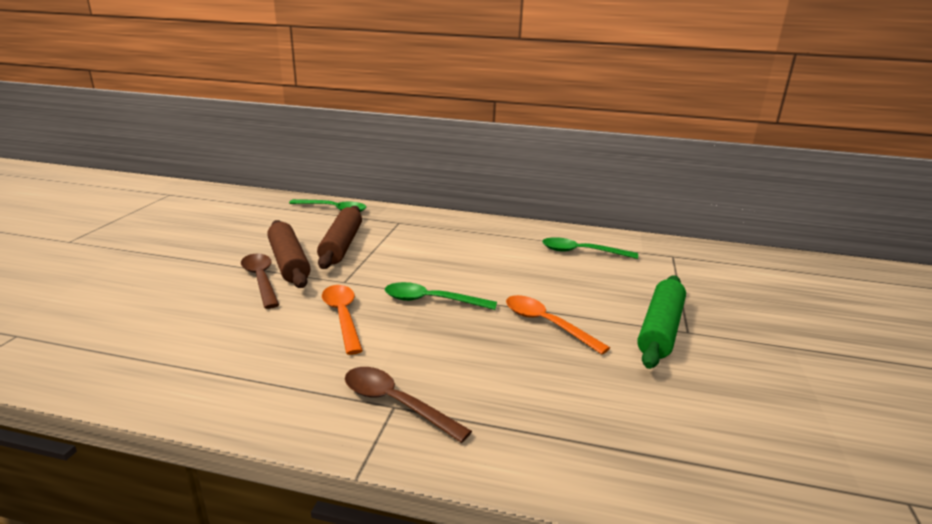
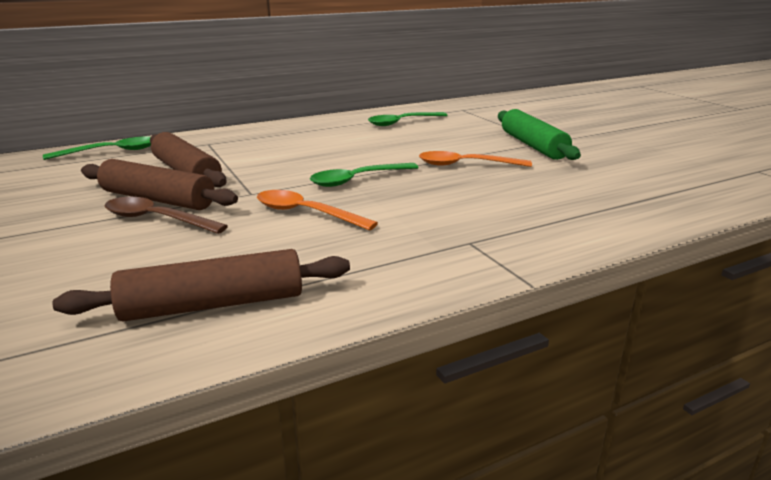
camera: 40 degrees left, 0 degrees up
(174, 364) = (213, 304): none -> brown rolling pin
(395, 403) = (467, 240): brown spoon -> none

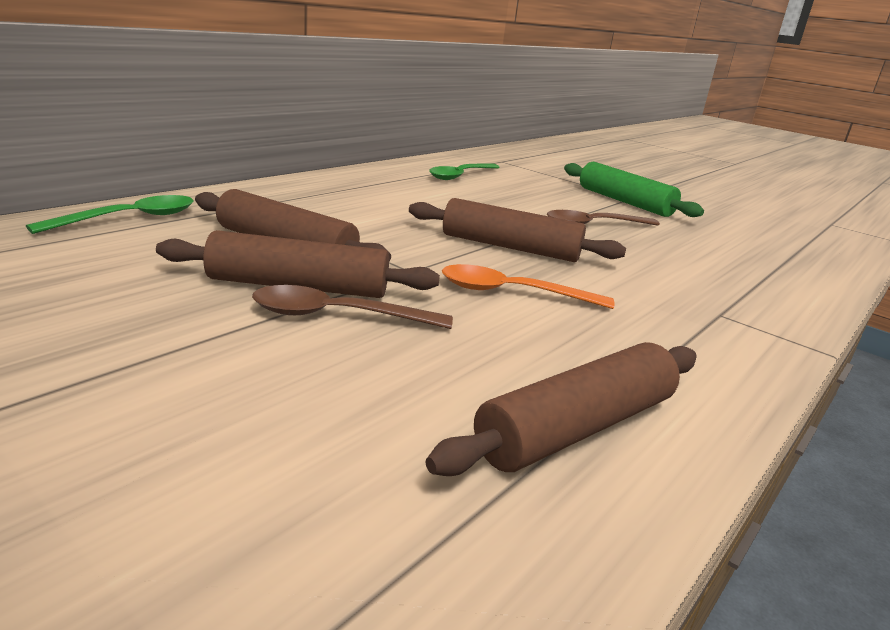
camera: 25 degrees left, 0 degrees up
(357, 180) = (510, 247): green spoon -> brown rolling pin
(466, 165) = (594, 225): orange spoon -> brown spoon

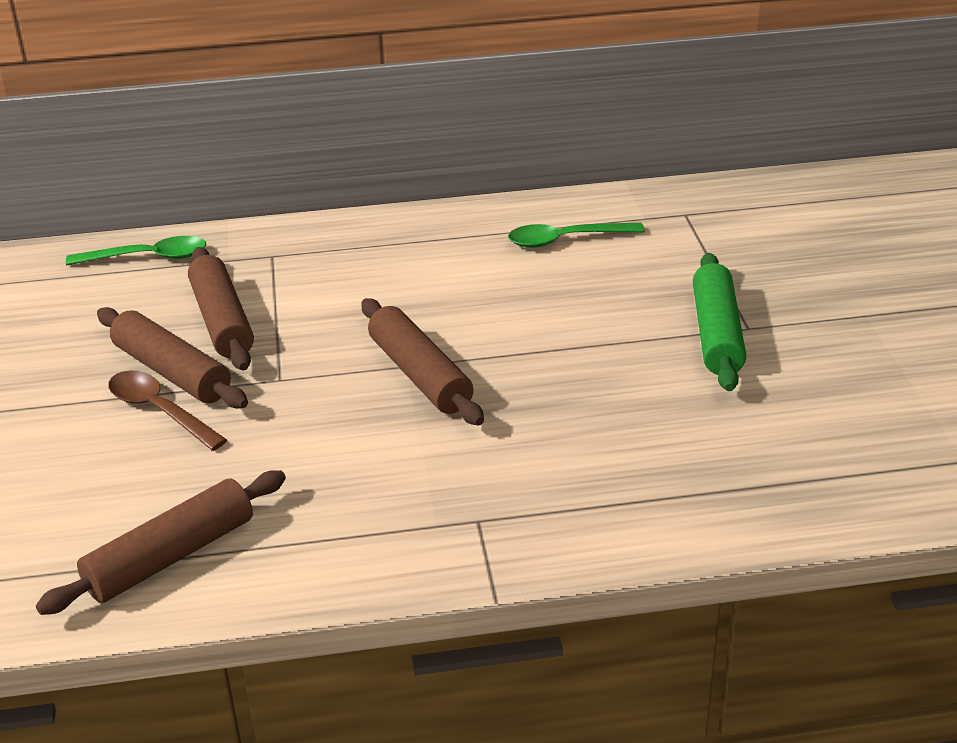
camera: 45 degrees right, 10 degrees up
(512, 293) = (324, 431): orange spoon -> none
(576, 427) = (170, 556): brown rolling pin -> brown rolling pin turned 45 degrees counterclockwise
(594, 225) = (583, 366): brown spoon -> none

